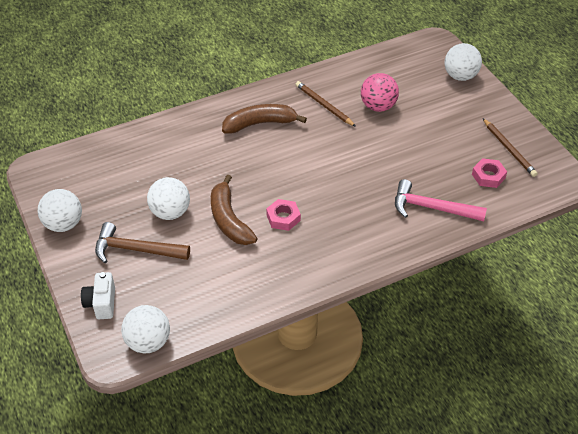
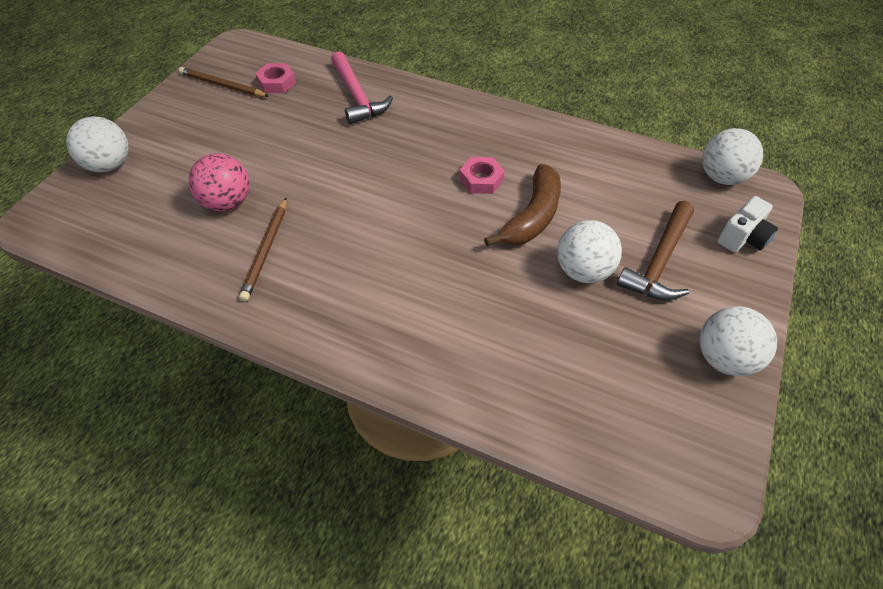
camera: 130 degrees left, 5 degrees up
(136, 250) = (660, 261): brown hammer -> brown hammer turned 60 degrees clockwise
(260, 124) = (358, 290): brown banana -> none
(509, 149) = (222, 85): brown pencil -> brown pencil turned 90 degrees counterclockwise

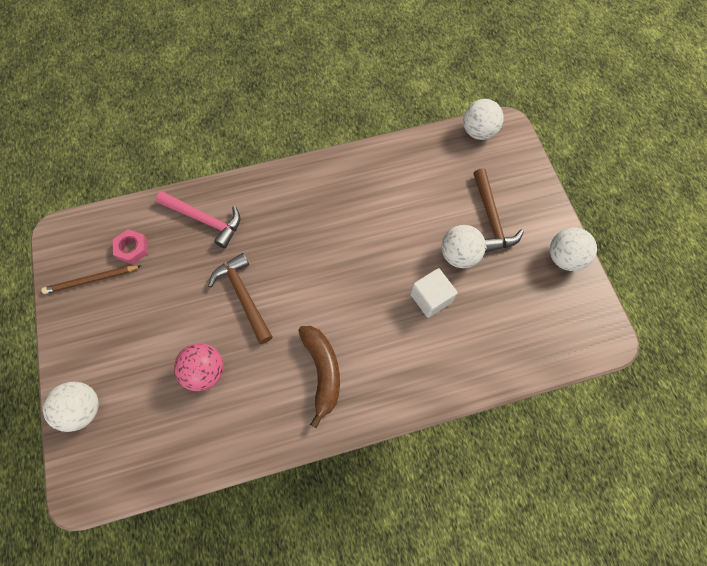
camera: 40 degrees left, 15 degrees up
(266, 250) = (269, 385): brown pencil -> none
(324, 169) = (243, 296): none -> brown hammer
(481, 180) = (349, 231): pink nut -> none
(508, 288) = (430, 298): none -> white cube
(532, 217) = (402, 237): brown banana -> brown banana (322, 372)
(742, 238) = (519, 170): white camera -> none

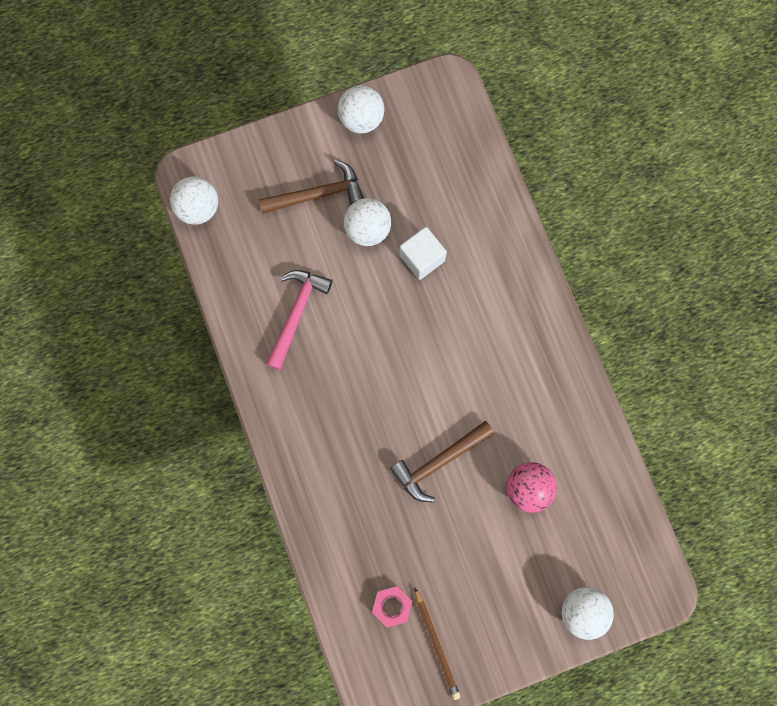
camera: 95 degrees left, 10 degrees up
(204, 220) = (346, 525): pink hammer -> pink hammer (296, 314)
(322, 372) = (515, 365): brown banana -> none

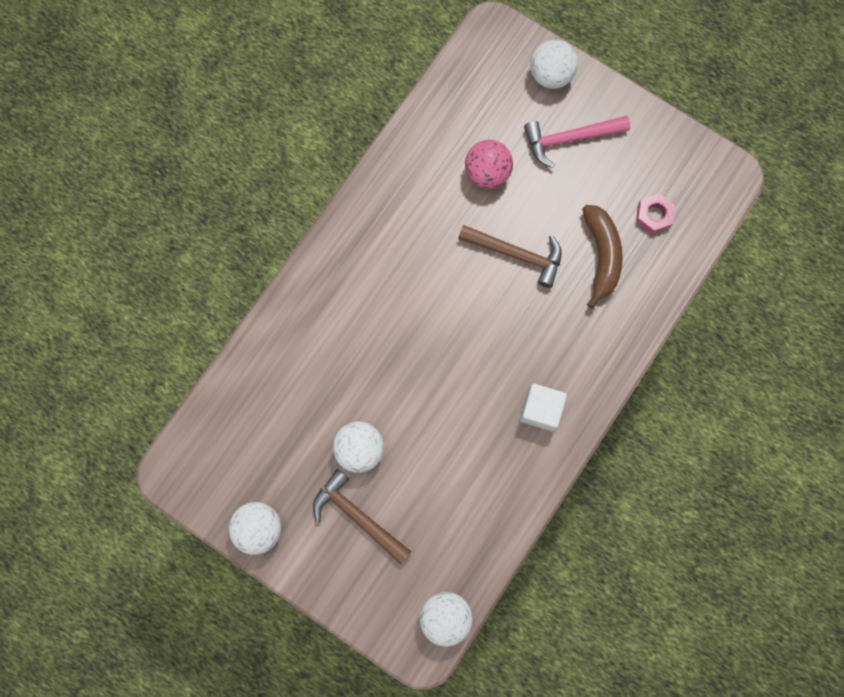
camera: 125 degrees left, 0 degrees up
(296, 314) = (478, 457): pink hammer -> pink hammer (570, 139)
(388, 533) = (601, 256): none -> brown banana
(422, 258) = (353, 384): white cube -> white cube (540, 409)
(437, 644) = (656, 163): brown pencil -> none

